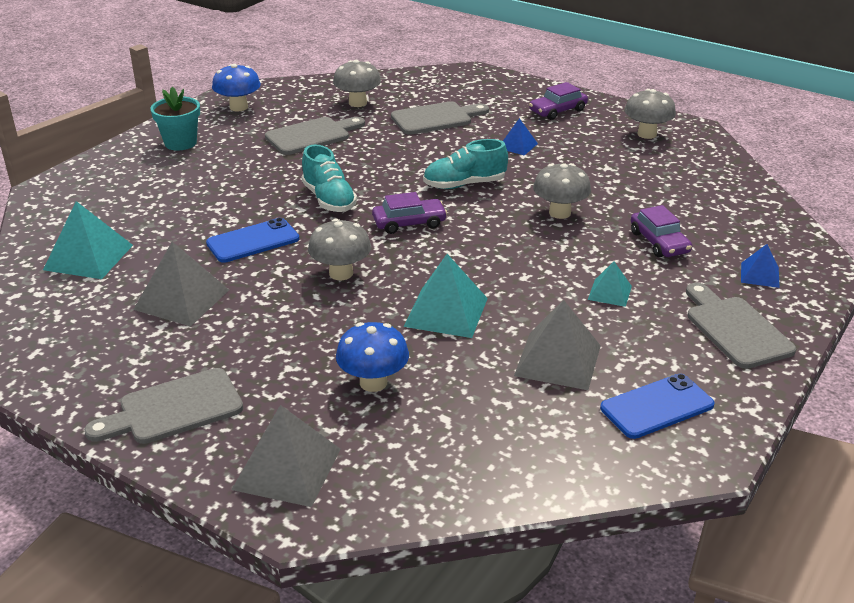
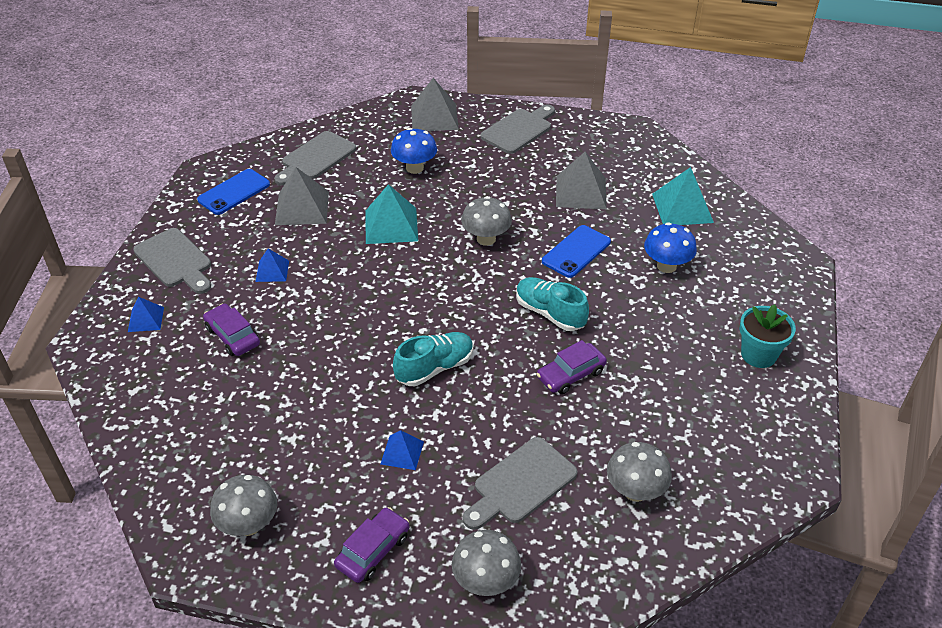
camera: 160 degrees right, 10 degrees up
(238, 107) = (764, 438): blue mushroom -> blue mushroom (666, 266)
(312, 135) = (638, 406): grey cutting board -> grey cutting board (316, 158)
(409, 223) = (462, 303): purple car -> purple car (570, 374)
(559, 213) = (330, 351): grey mushroom -> grey mushroom (486, 581)
(609, 292) = (272, 271): turquoise pyramid -> blue pyramid

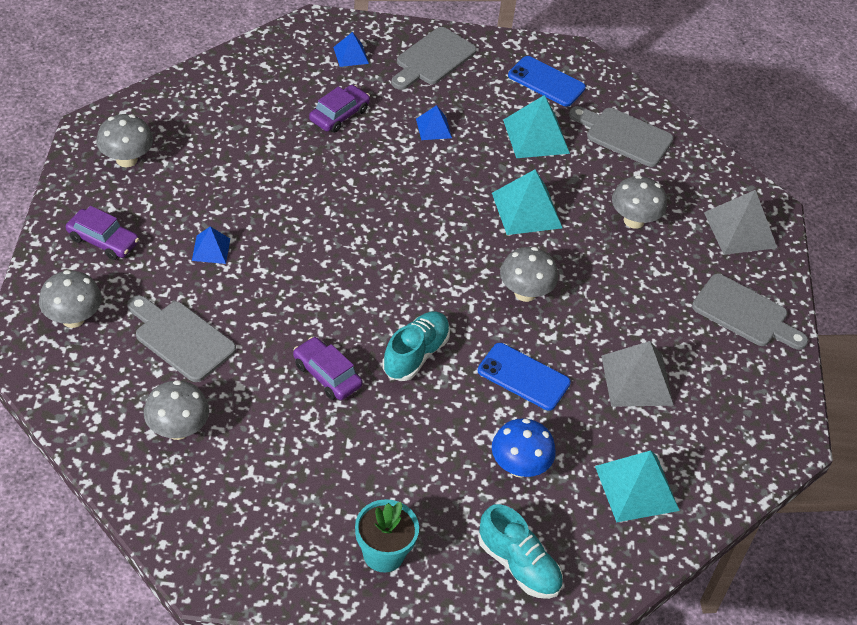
camera: 75 degrees right, 5 degrees up
(302, 208) = (536, 136): grey pyramid -> turquoise pyramid
(414, 168) = (634, 220): blue mushroom -> grey mushroom
(435, 368) = (320, 264): turquoise shoe -> turquoise shoe (518, 565)

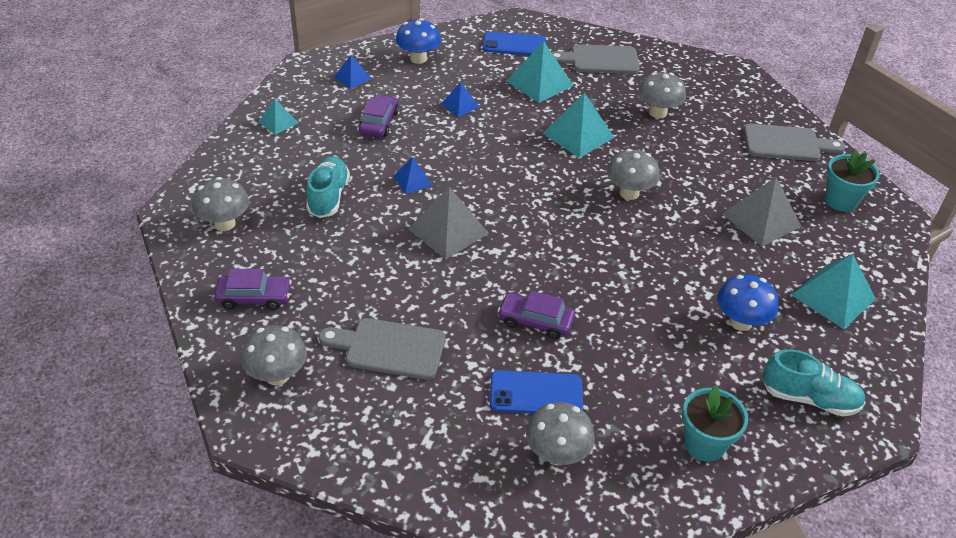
camera: 25 degrees left, 5 degrees down
(177, 429) = (448, 426): grey mushroom -> grey mushroom (557, 454)
(211, 249) = (356, 264): blue pyramid -> blue pyramid (413, 180)
(245, 76) = (278, 122): none -> turquoise pyramid
(415, 354) = (590, 274): turquoise shoe -> turquoise shoe (328, 197)
(433, 59) = (418, 58): grey cutting board -> blue mushroom
(523, 377) = (683, 254): blue phone -> blue phone (536, 393)
(740, 230) = (731, 91): grey pyramid -> grey pyramid (448, 231)
(744, 399) = (841, 201): none -> turquoise flower pot

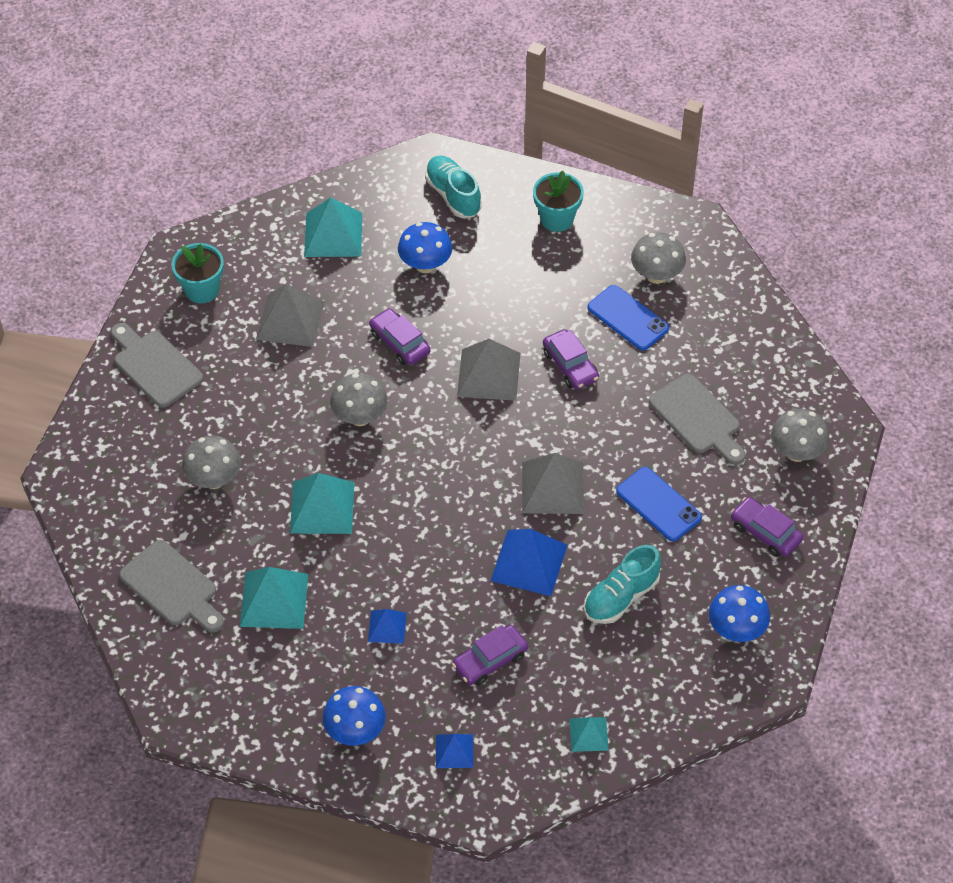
camera: 135 degrees left, 10 degrees up
(224, 223) = (736, 630): grey mushroom -> blue mushroom
(413, 180) = (529, 562): blue pyramid -> blue pyramid, size x1.79
(514, 45) = (229, 677): blue phone -> blue phone (658, 504)
(585, 274) = (489, 374): none -> grey pyramid
(673, 254) = (400, 342): none -> purple car

